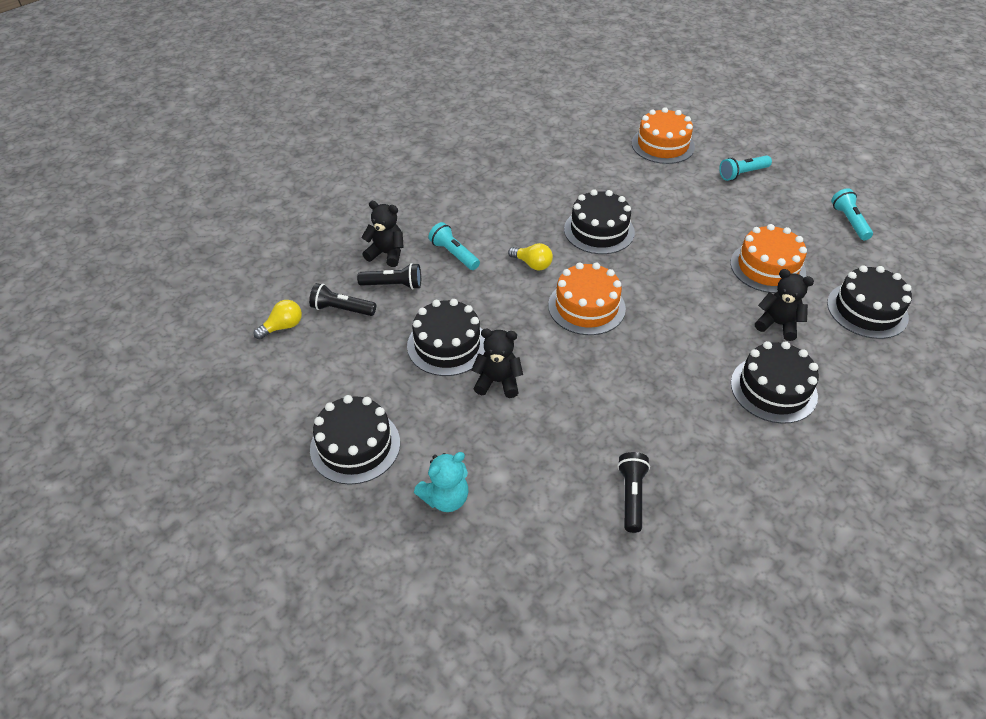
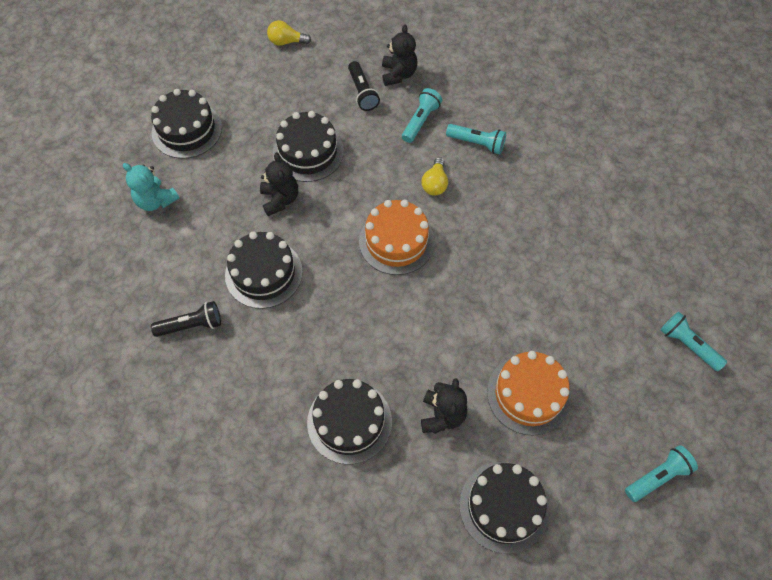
camera: 70 degrees right, 15 degrees up
(283, 327) = (286, 42): yellow light bulb -> yellow light bulb turned 150 degrees clockwise
(342, 309) = (320, 70): black flashlight -> none
(500, 226) = (477, 143): none -> turquoise flashlight
(599, 230) = (511, 225): black cake -> black cake (263, 273)
(662, 145) = (695, 252): orange cake -> none

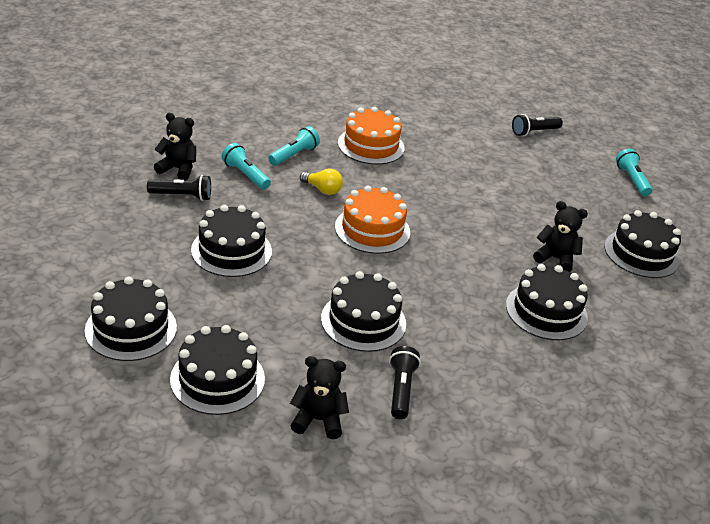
camera: 75 degrees left, 25 degrees down
(156, 200) = (217, 379): turquoise teddy bear -> black cake
(280, 199) = (279, 285): black teddy bear -> black teddy bear (318, 420)
(286, 42) = (67, 222): yellow light bulb -> none
(528, 394) = (550, 211): orange cake -> orange cake (371, 145)
(688, 345) = (534, 132): turquoise flashlight -> black flashlight

